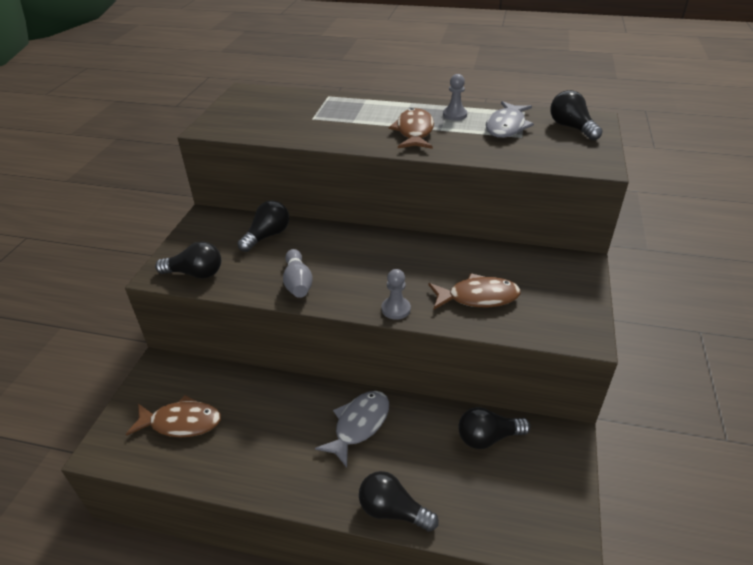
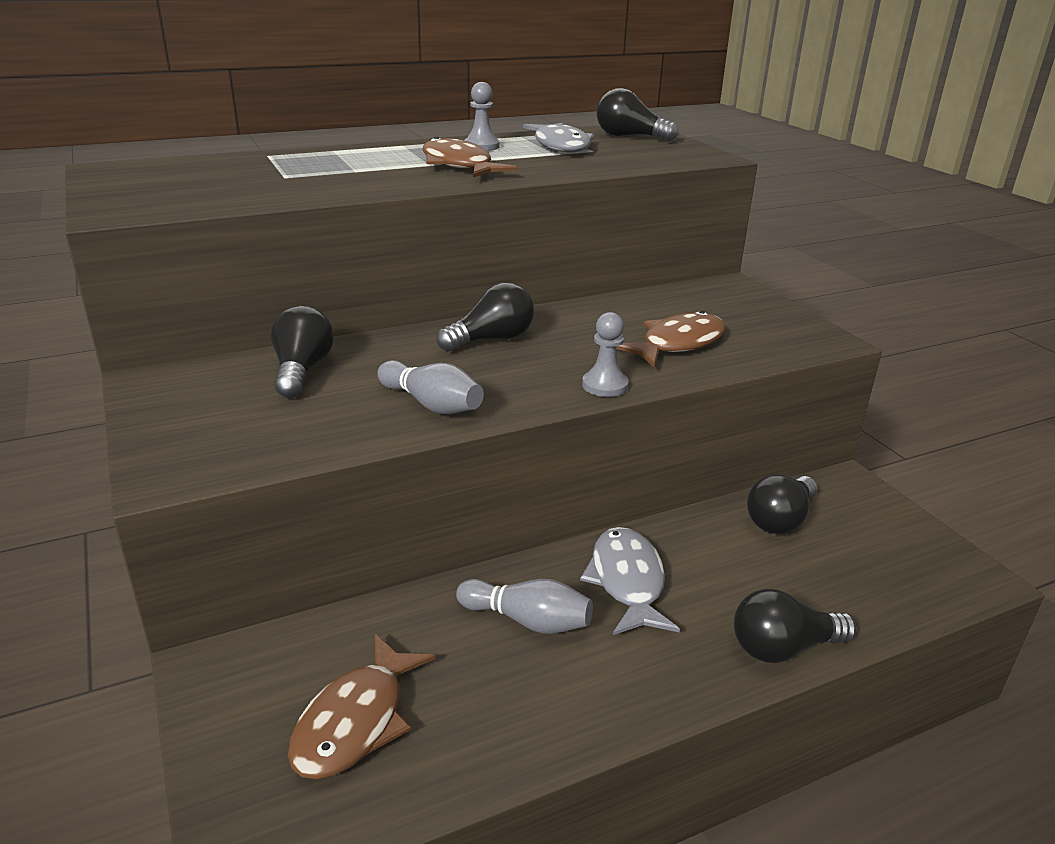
camera: 40 degrees left, 10 degrees down
(181, 422) = (356, 721): brown fish -> brown fish turned 150 degrees clockwise
(195, 273) = (239, 450): black light bulb -> black light bulb (491, 339)
(291, 418) = (528, 621): none -> grey bowling pin

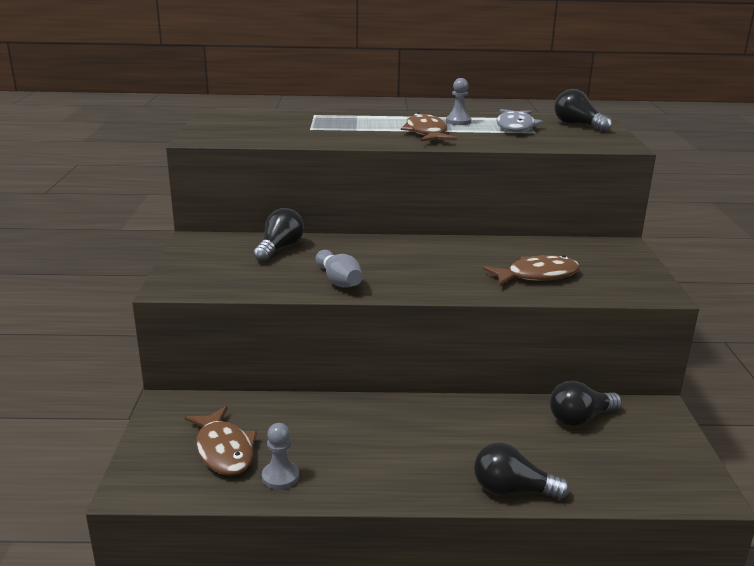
camera: 25 degrees right, 5 degrees down
(356, 721) = (224, 450): brown fish -> brown fish turned 75 degrees counterclockwise
(491, 339) = (410, 251): black light bulb -> none
(528, 621) = (356, 429): grey bowling pin -> none
(604, 385) = (458, 291): grey pawn -> grey pawn (280, 477)
(627, 581) = (437, 426): grey fish -> none

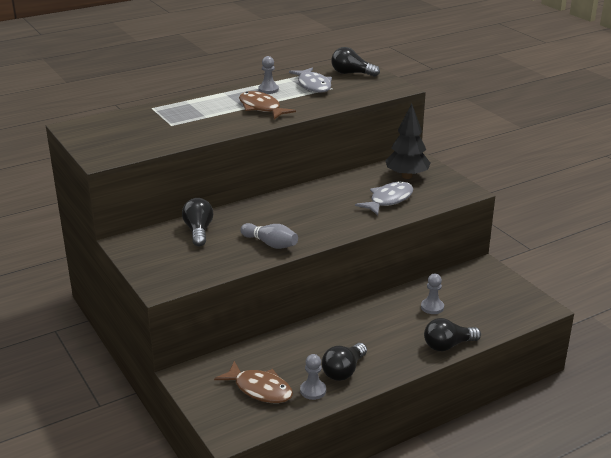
camera: 30 degrees left, 5 degrees up
(535, 434) = (432, 307): none -> grey pawn
(537, 275) = (388, 200): brown fish -> grey fish
(580, 418) = (448, 288): black light bulb -> black light bulb (344, 371)
(590, 258) = (406, 176): none -> black tree

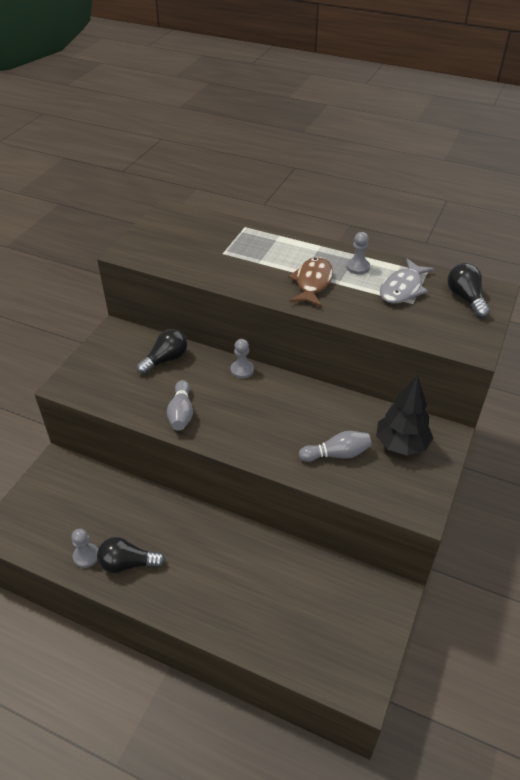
camera: 55 degrees right, 15 degrees up
(260, 389) = (67, 518): brown fish -> none
(388, 200) = (337, 454): grey fish -> grey bowling pin
(432, 307) = (279, 583): grey pawn -> grey pawn (242, 370)
(448, 345) = (224, 629): black light bulb -> none

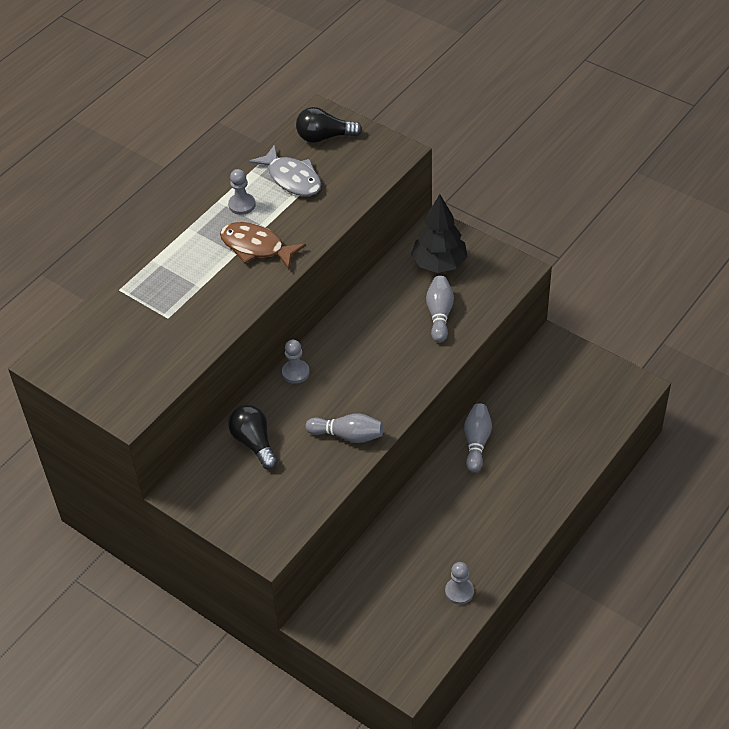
camera: 75 degrees left, 5 degrees up
(127, 563) = (477, 553): black light bulb -> none
(251, 545) = (476, 442): none -> grey bowling pin

